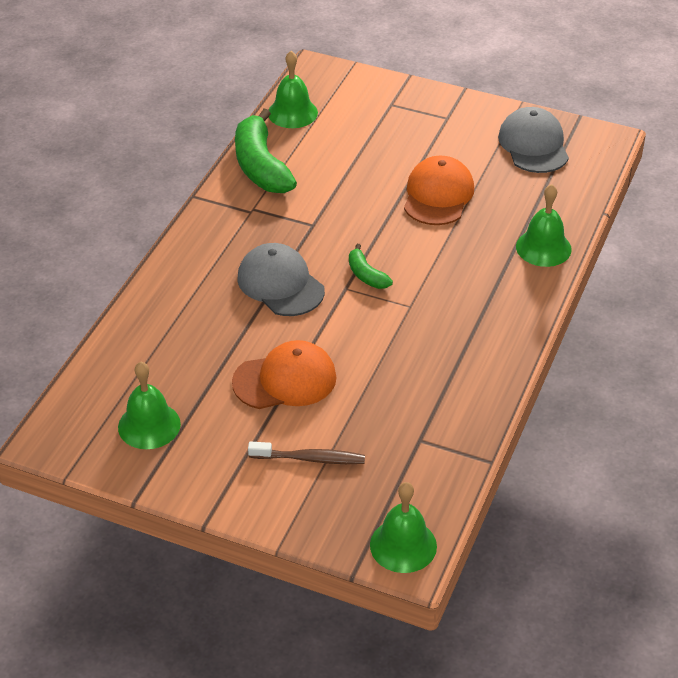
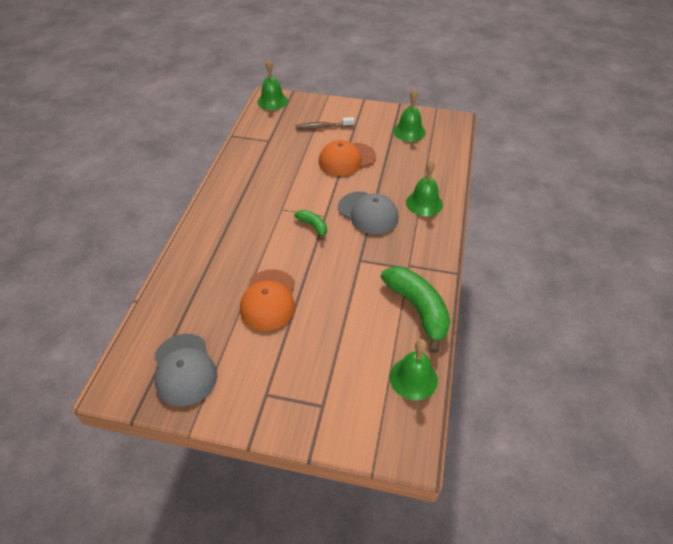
camera: 170 degrees right, 5 degrees up
(543, 248) = (189, 263): green bell -> green bell (424, 203)

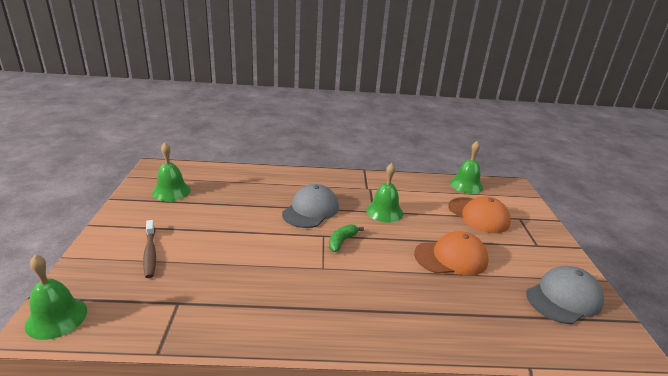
camera: 105 degrees left, 20 degrees down
(346, 159) = (223, 228): orange cap -> orange cap (478, 215)
(418, 309) = (408, 184): green banana -> none
(424, 203) = (288, 182): green bell -> green bell (384, 211)

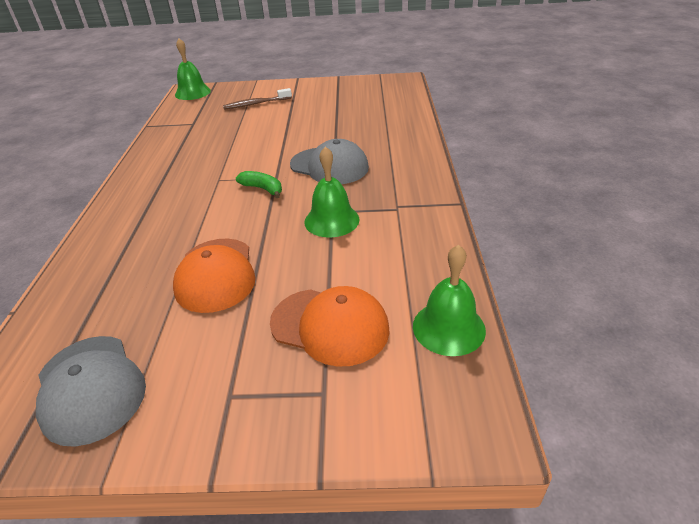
camera: 95 degrees right, 10 degrees up
(171, 191) = (356, 94): green bell -> none
(478, 215) = (330, 326): orange cap -> orange cap turned 120 degrees counterclockwise

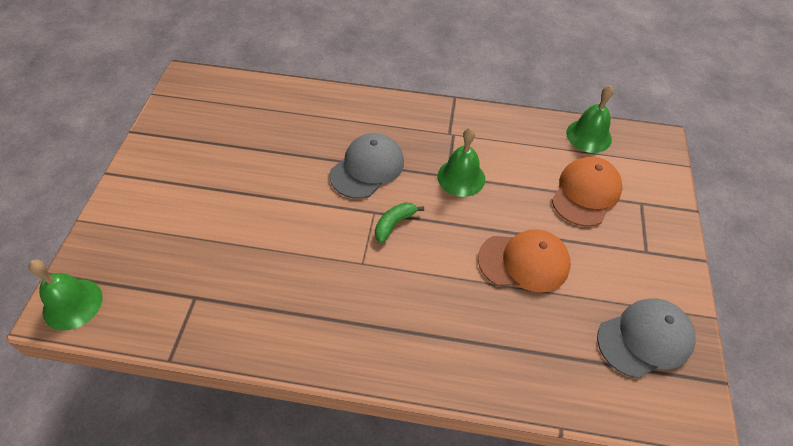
camera: 85 degrees left, 15 degrees up
(256, 104) = (171, 223): brown toothbrush -> none

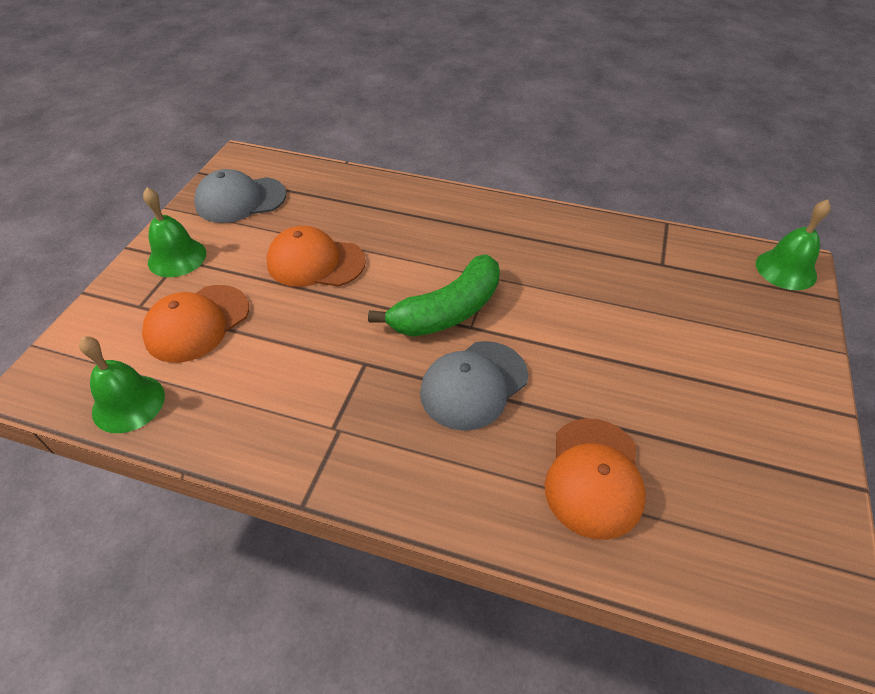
camera: 170 degrees left, 5 degrees down
(291, 123) = (594, 477): none -> orange cap
(394, 224) = (448, 311): green banana -> green banana, size x2.02
(461, 177) = (347, 359): green bell -> green bell (177, 257)

